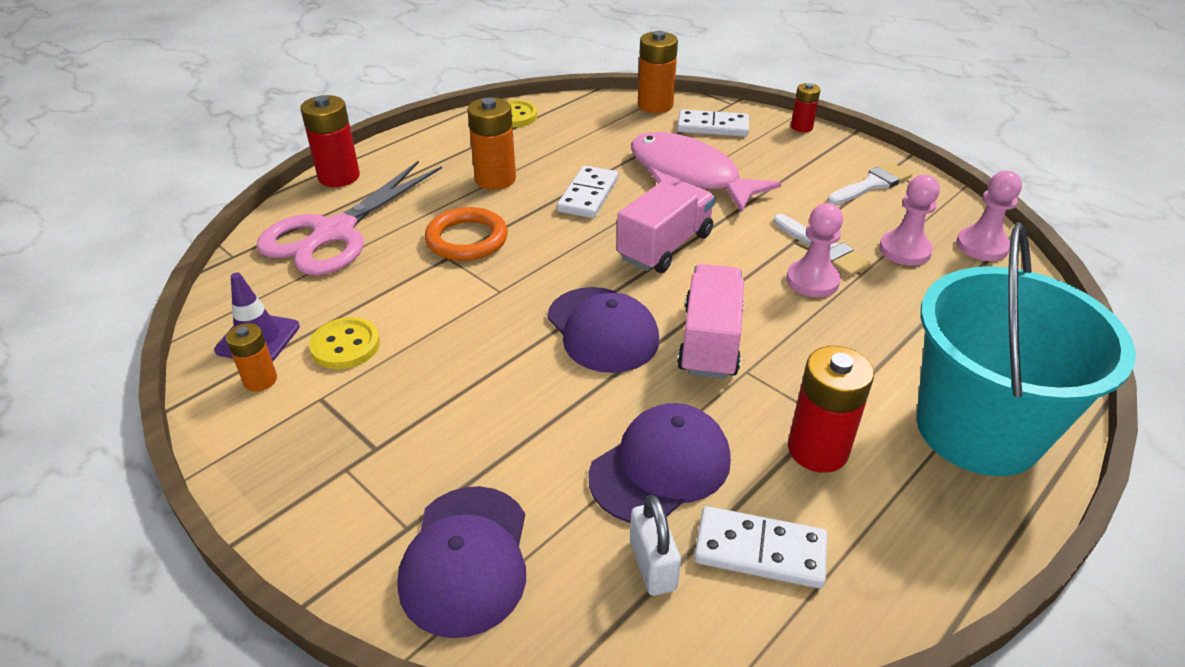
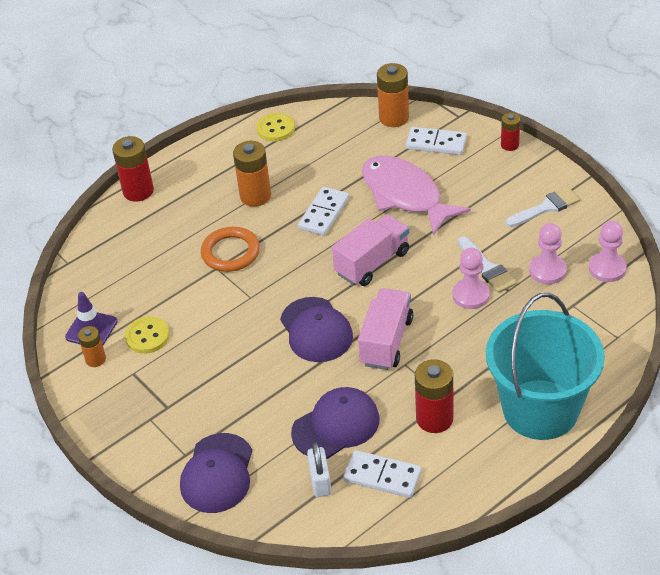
camera: 10 degrees right, 5 degrees up
(334, 233) = (137, 244): pink scissors -> none

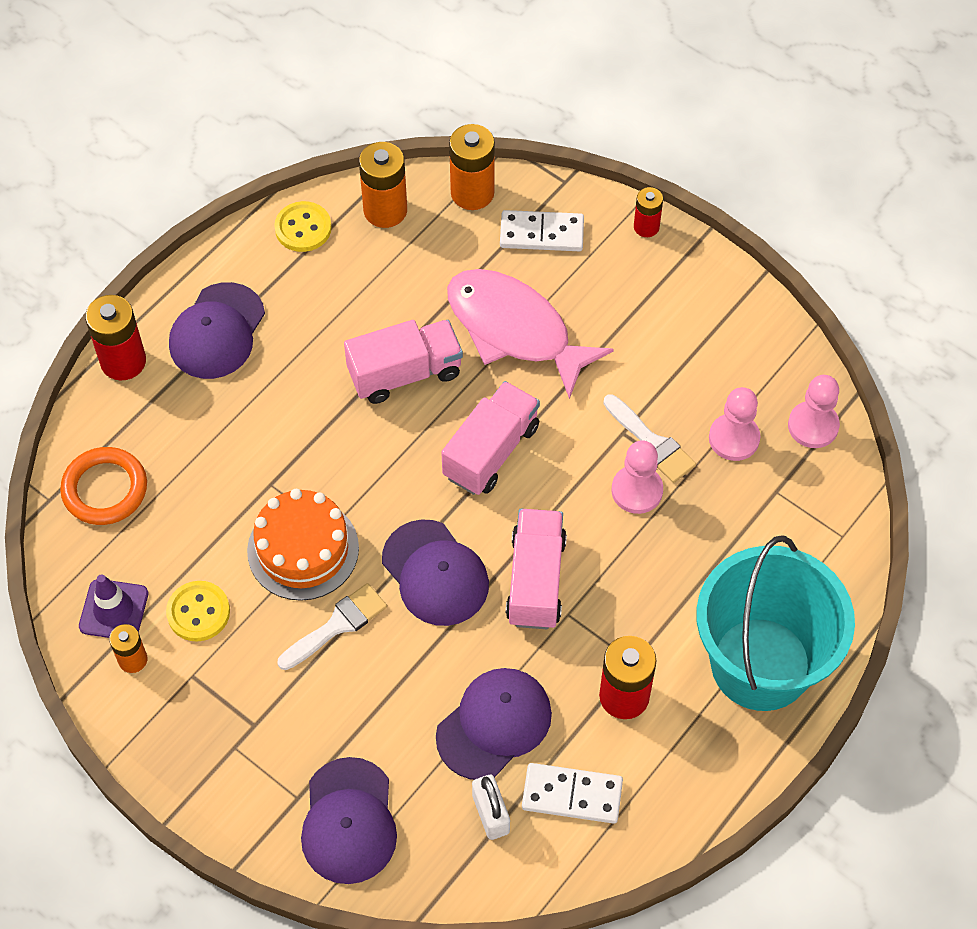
camera: 15 degrees left, 15 degrees up
(204, 180) = (217, 331): none -> purple cap
(228, 307) = (303, 549): none -> orange cake
(230, 252) = (285, 455): orange ring -> orange ring (105, 489)
(255, 196) = (299, 353): orange battery -> orange battery (385, 210)
(323, 213) = (405, 373): white domino -> pink truck
(546, 207) = (714, 331): white brush -> white brush (337, 625)

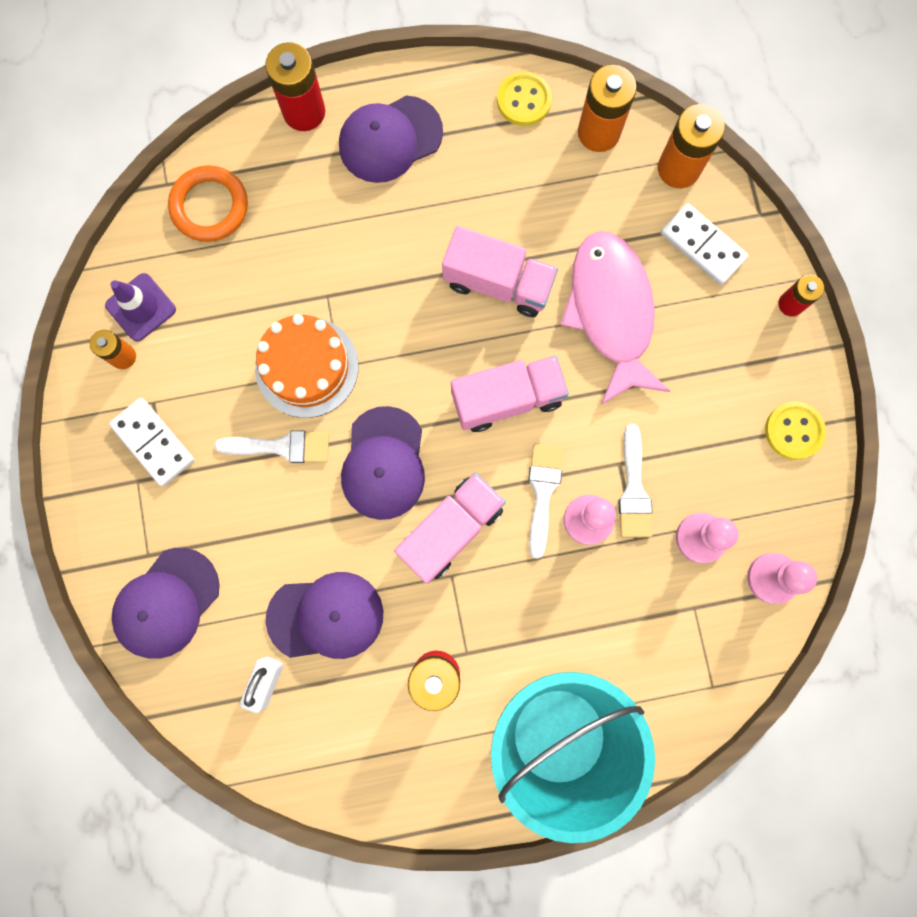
camera: 40 degrees right, 20 degrees up
(198, 612) = (195, 357): yellow button -> yellow button (793, 431)
(572, 795) = (334, 717): white domino -> white domino (153, 443)
(582, 497) = (543, 492): none -> white brush

